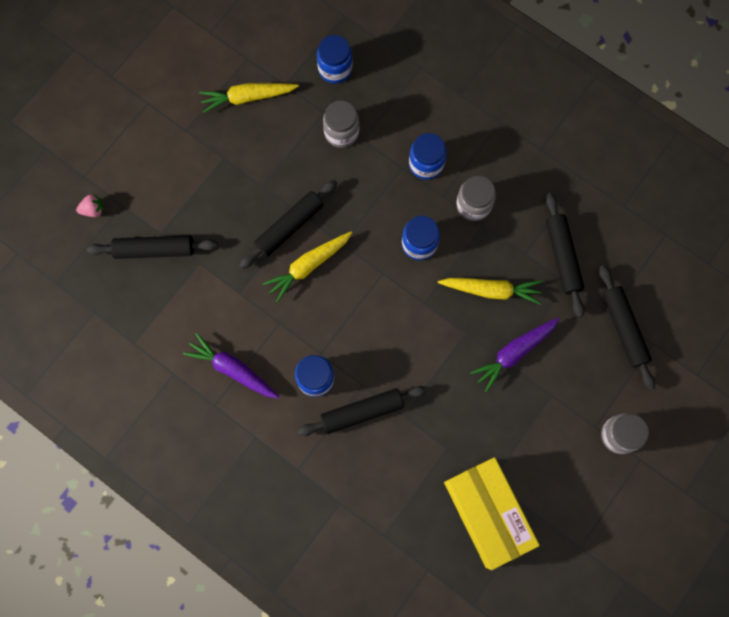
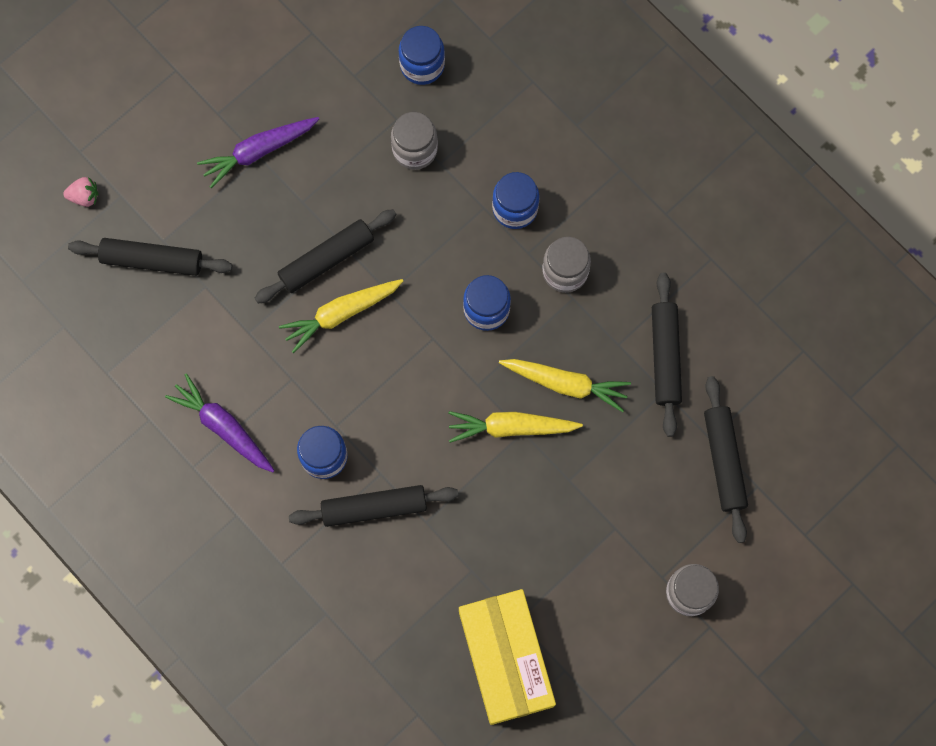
camera: 10 degrees right, 0 degrees up
(248, 97) = (304, 84): yellow carrot -> yellow carrot (511, 427)
(514, 353) = (578, 468): purple carrot -> purple carrot (259, 151)

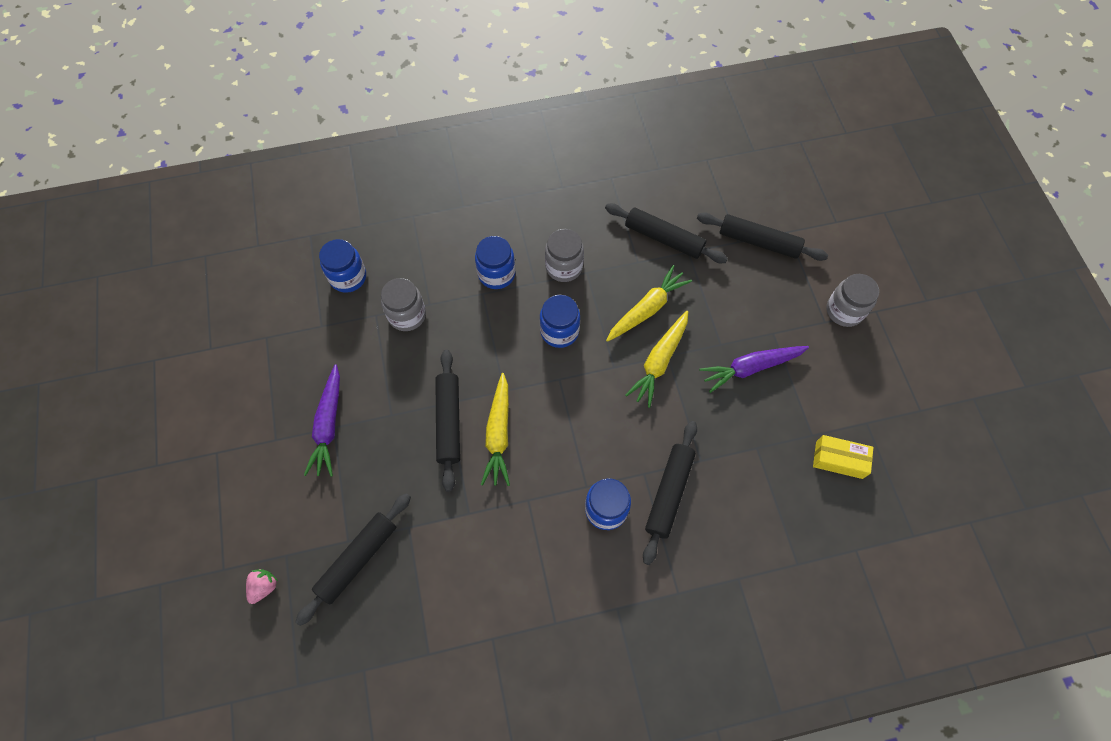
camera: 60 degrees left, 10 degrees down
(223, 427) = (535, 577): purple carrot -> purple carrot (751, 368)
(505, 659) = (839, 460): yellow box -> yellow box, size x0.49

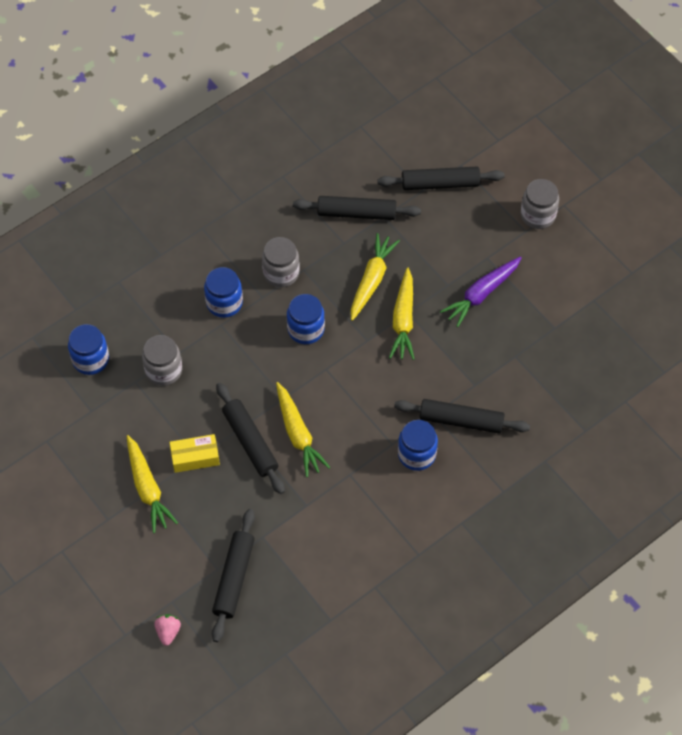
camera: 25 degrees left, 5 degrees down
(328, 425) = (147, 488): purple carrot -> yellow carrot
(669, 493) = (461, 420): black rolling pin -> black rolling pin turned 75 degrees counterclockwise
(839, 460) = (584, 338): yellow box -> yellow box (195, 457)

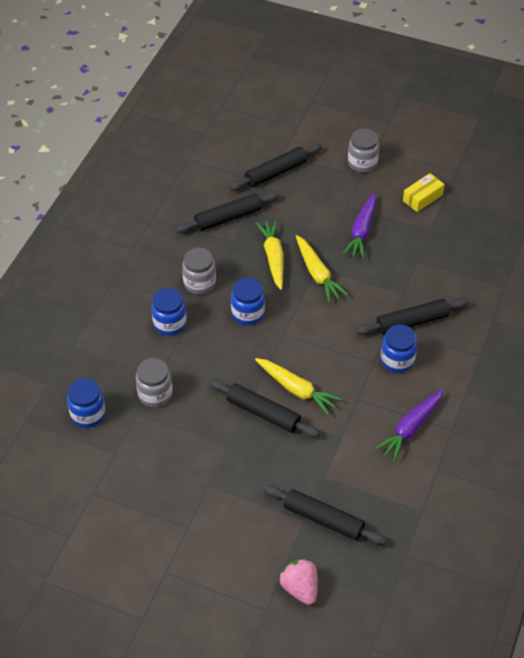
camera: 30 degrees left, 10 degrees down
(147, 488) = (204, 487): yellow carrot -> none
(168, 632) = (300, 588): pink strawberry -> pink strawberry, size x1.55
(195, 457) = (227, 445): yellow box -> yellow box (422, 198)
(234, 578) = (323, 519): black rolling pin -> black rolling pin turned 45 degrees counterclockwise
(379, 532) = (410, 428): none -> purple carrot

